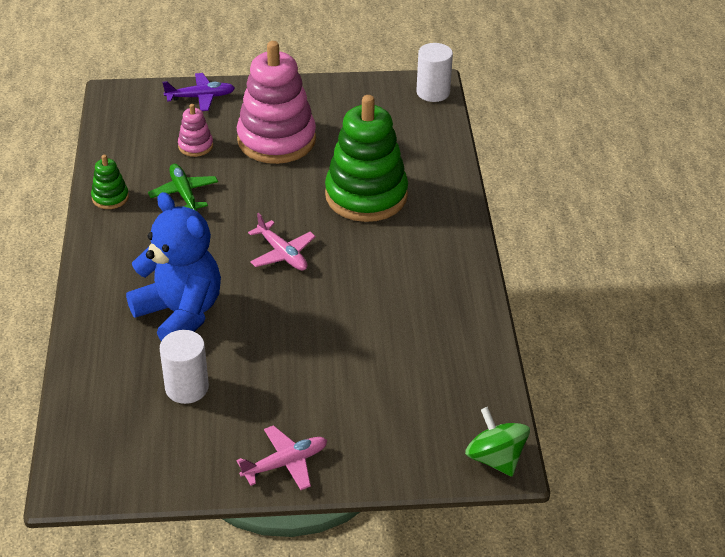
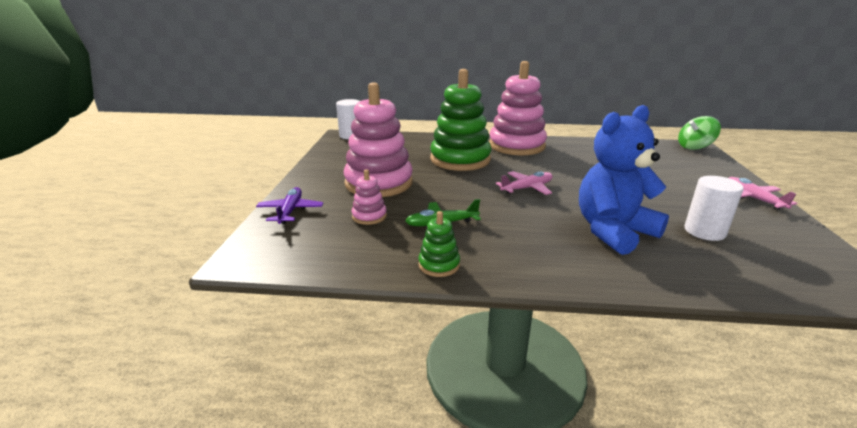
camera: 80 degrees left, 15 degrees down
(437, 247) = (516, 146): none -> pink stacking toy

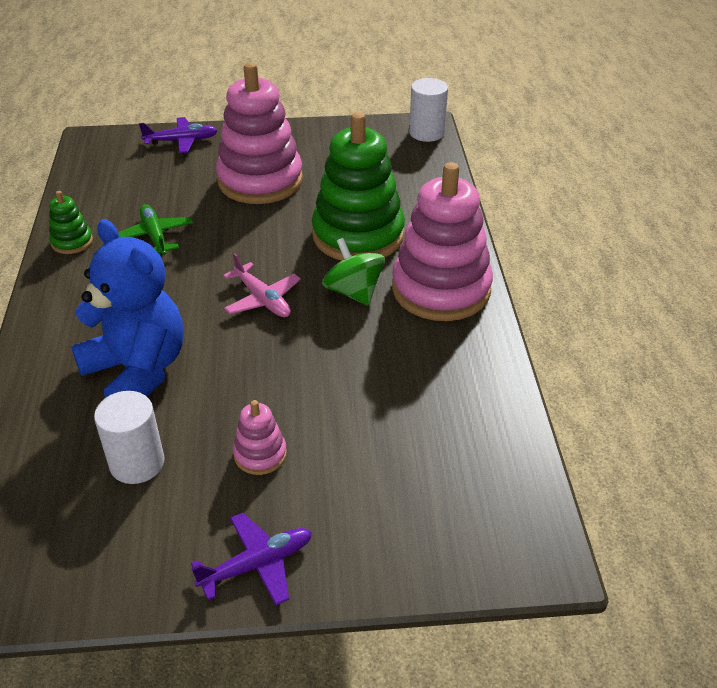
camera: 80 degrees right, 15 degrees up
(369, 216) = (172, 188): pink stacking toy -> pink stacking toy (260, 454)
(694, 147) = (532, 552): green spinning top -> green spinning top (354, 292)
(753, 198) = (257, 564): pink plane -> purple plane

